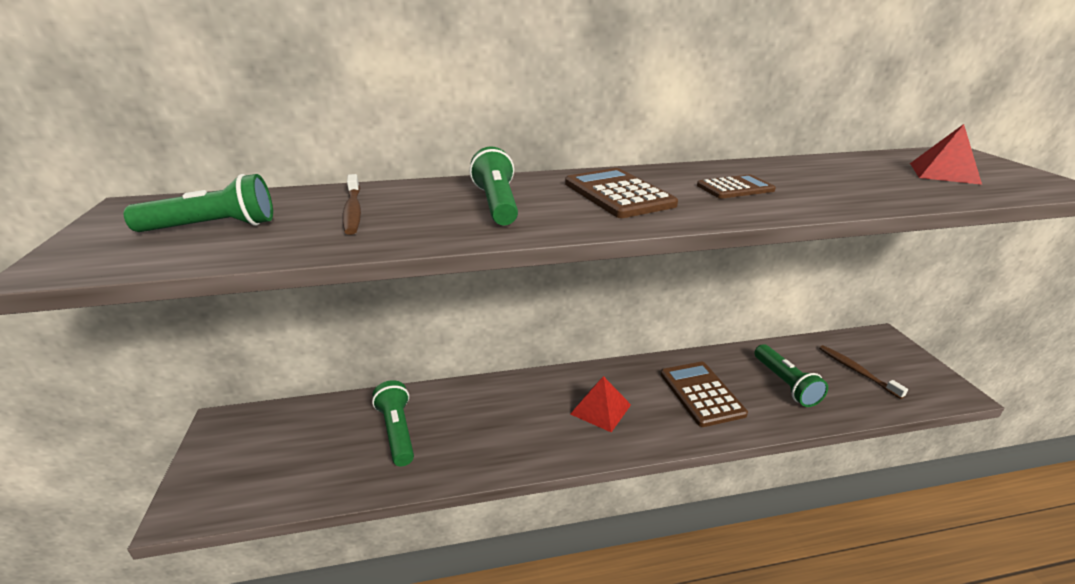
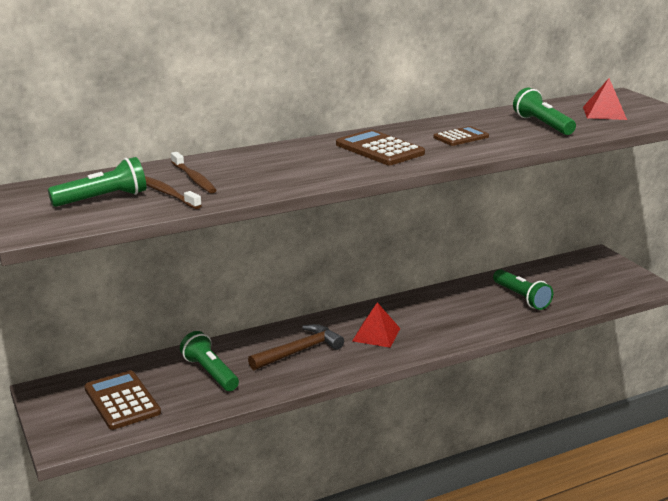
camera: 15 degrees left, 5 degrees down
(497, 204) = (296, 164): green flashlight -> green flashlight (542, 125)
(506, 418) = (299, 351): none -> brown hammer
(701, 394) = (455, 313): brown calculator -> brown calculator (122, 401)
(856, 371) = (576, 281): brown toothbrush -> brown toothbrush (167, 193)

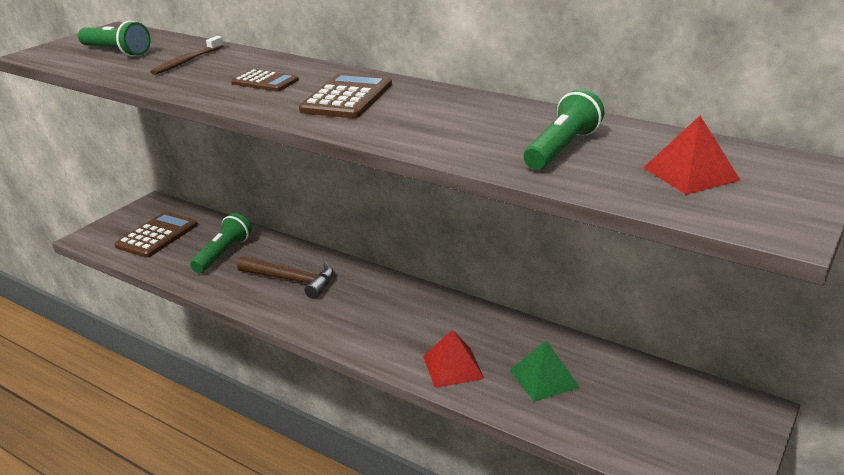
camera: 60 degrees right, 5 degrees up
(167, 193) = (143, 63): brown toothbrush -> none
(376, 334) = (359, 309): red pyramid -> red pyramid (453, 367)
(461, 137) = (441, 120): brown calculator -> brown calculator (265, 82)
(521, 298) = (544, 378): green flashlight -> green pyramid

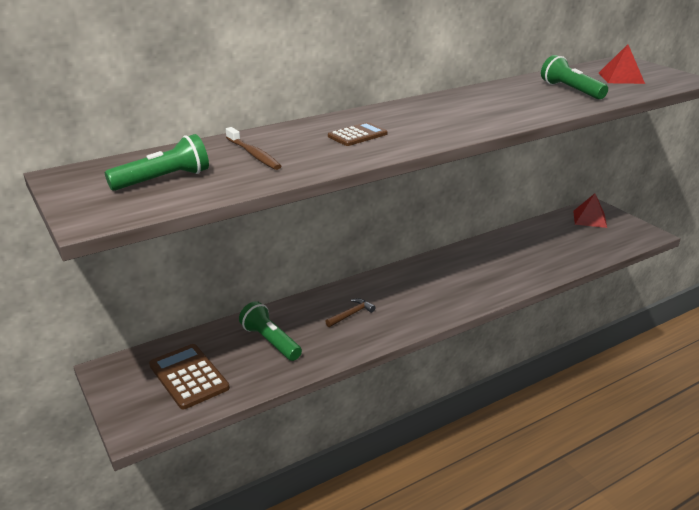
camera: 65 degrees left, 0 degrees up
(292, 280) = (351, 314): brown hammer -> brown hammer, size x0.58
(347, 97) = (428, 118): brown calculator -> none
(453, 367) = (512, 276): red pyramid -> red pyramid (590, 219)
(544, 378) = (541, 251): green pyramid -> none

